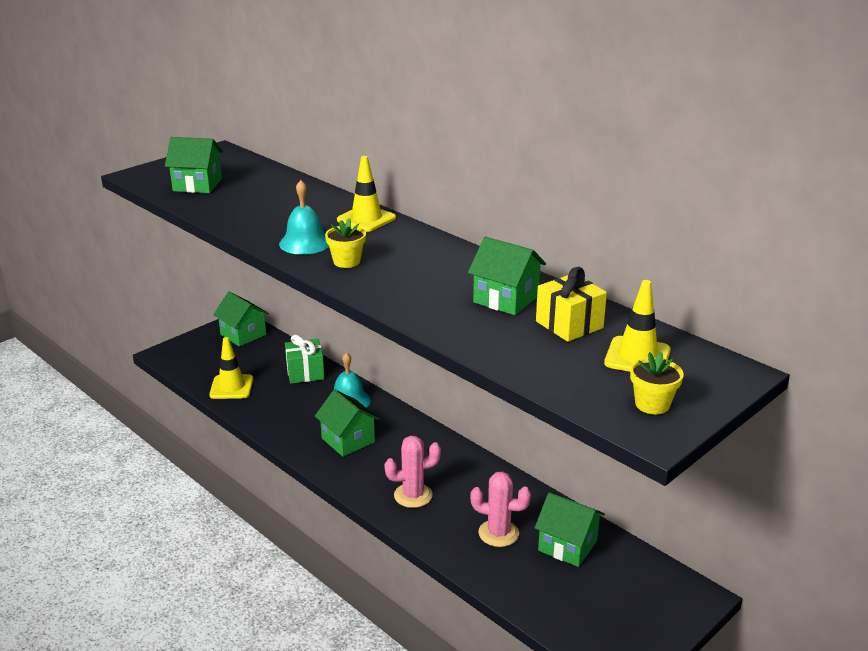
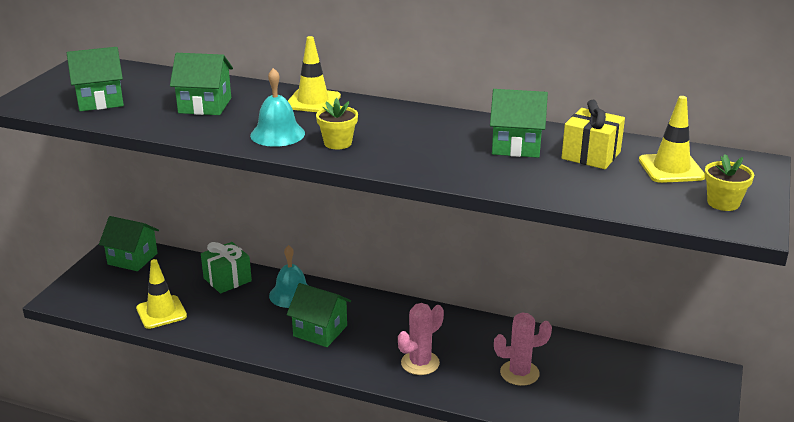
camera: 25 degrees left, 0 degrees up
(567, 545) = (583, 365): green house -> green house (205, 105)

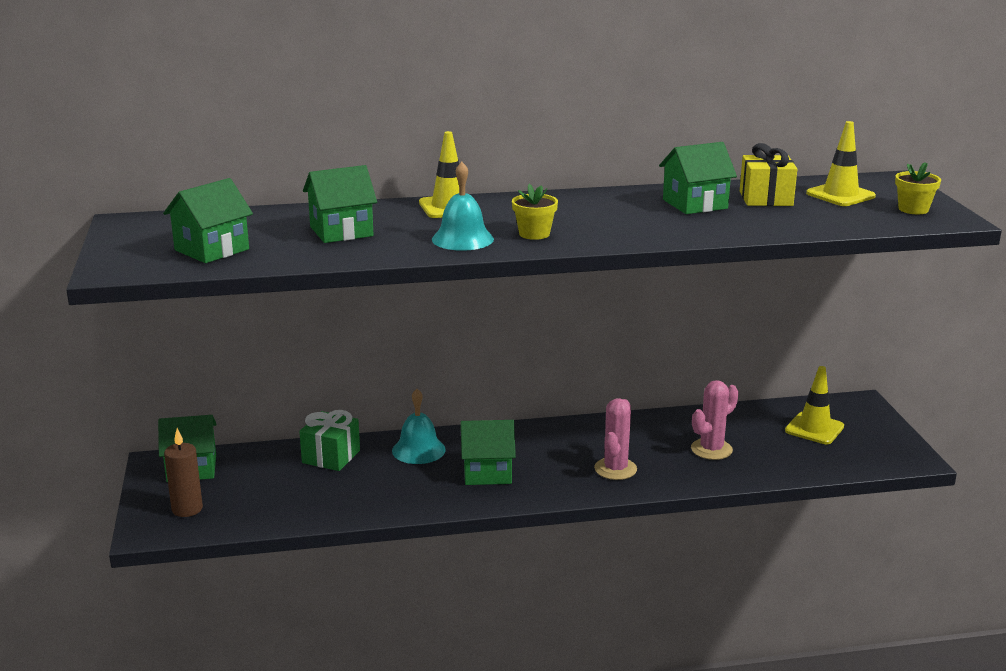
camera: 30 degrees left, 5 degrees down
(98, 290) = (187, 509): none -> brown candle
(161, 312) = (293, 507): yellow traffic cone -> yellow traffic cone (814, 429)

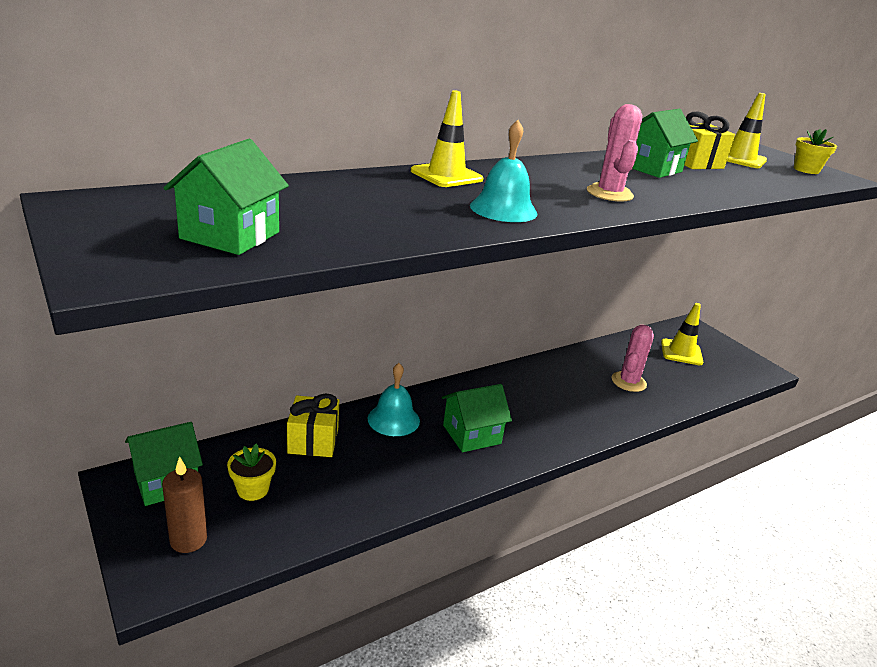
camera: 25 degrees left, 5 degrees up
(331, 456) = (313, 441): green gift -> yellow gift
(341, 231) = (366, 205): green house -> none
(534, 234) = (563, 201): yellow flower pot -> yellow flower pot (253, 489)
(615, 469) = (573, 413): pink cactus -> pink cactus (609, 193)

